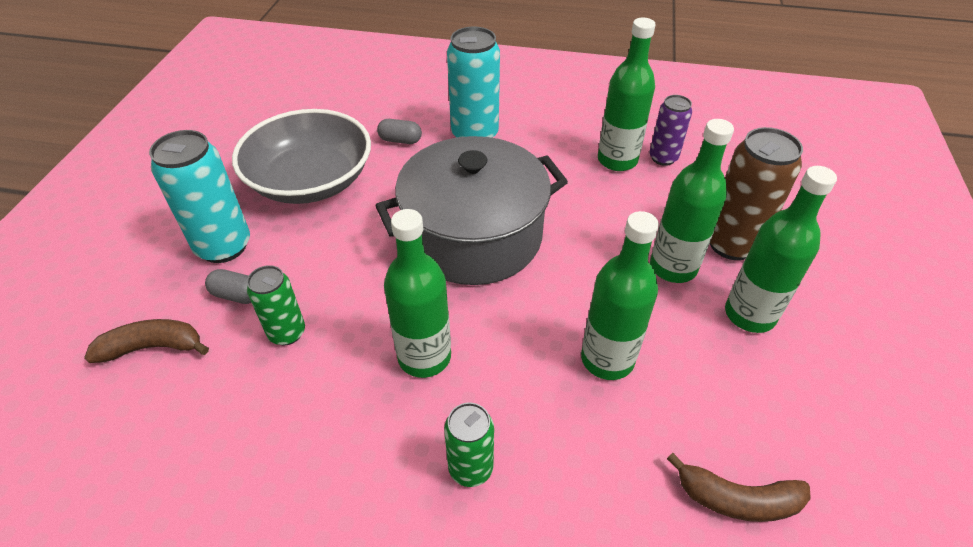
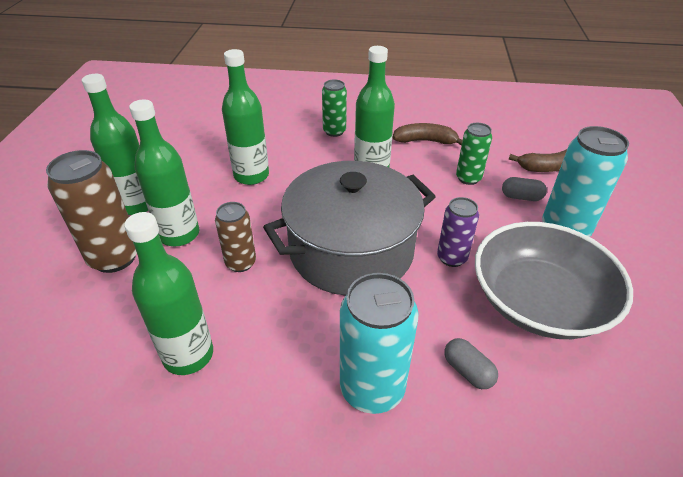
camera: 175 degrees right, 5 degrees down
(400, 140) = (468, 371): grey capsule -> grey capsule turned 45 degrees clockwise
(592, 230) = (240, 263): none -> brown can
(663, 158) = (128, 363): purple can -> purple can (452, 258)
(737, 499) = (200, 128): brown banana -> brown banana (425, 141)

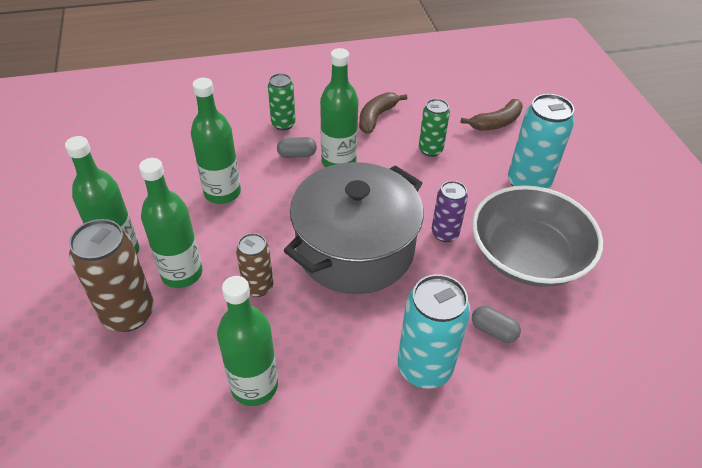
camera: 20 degrees left, 5 degrees up
(425, 141) = (376, 117): brown banana -> brown banana turned 45 degrees counterclockwise
(521, 197) = (482, 159): grey capsule -> grey capsule (297, 155)

